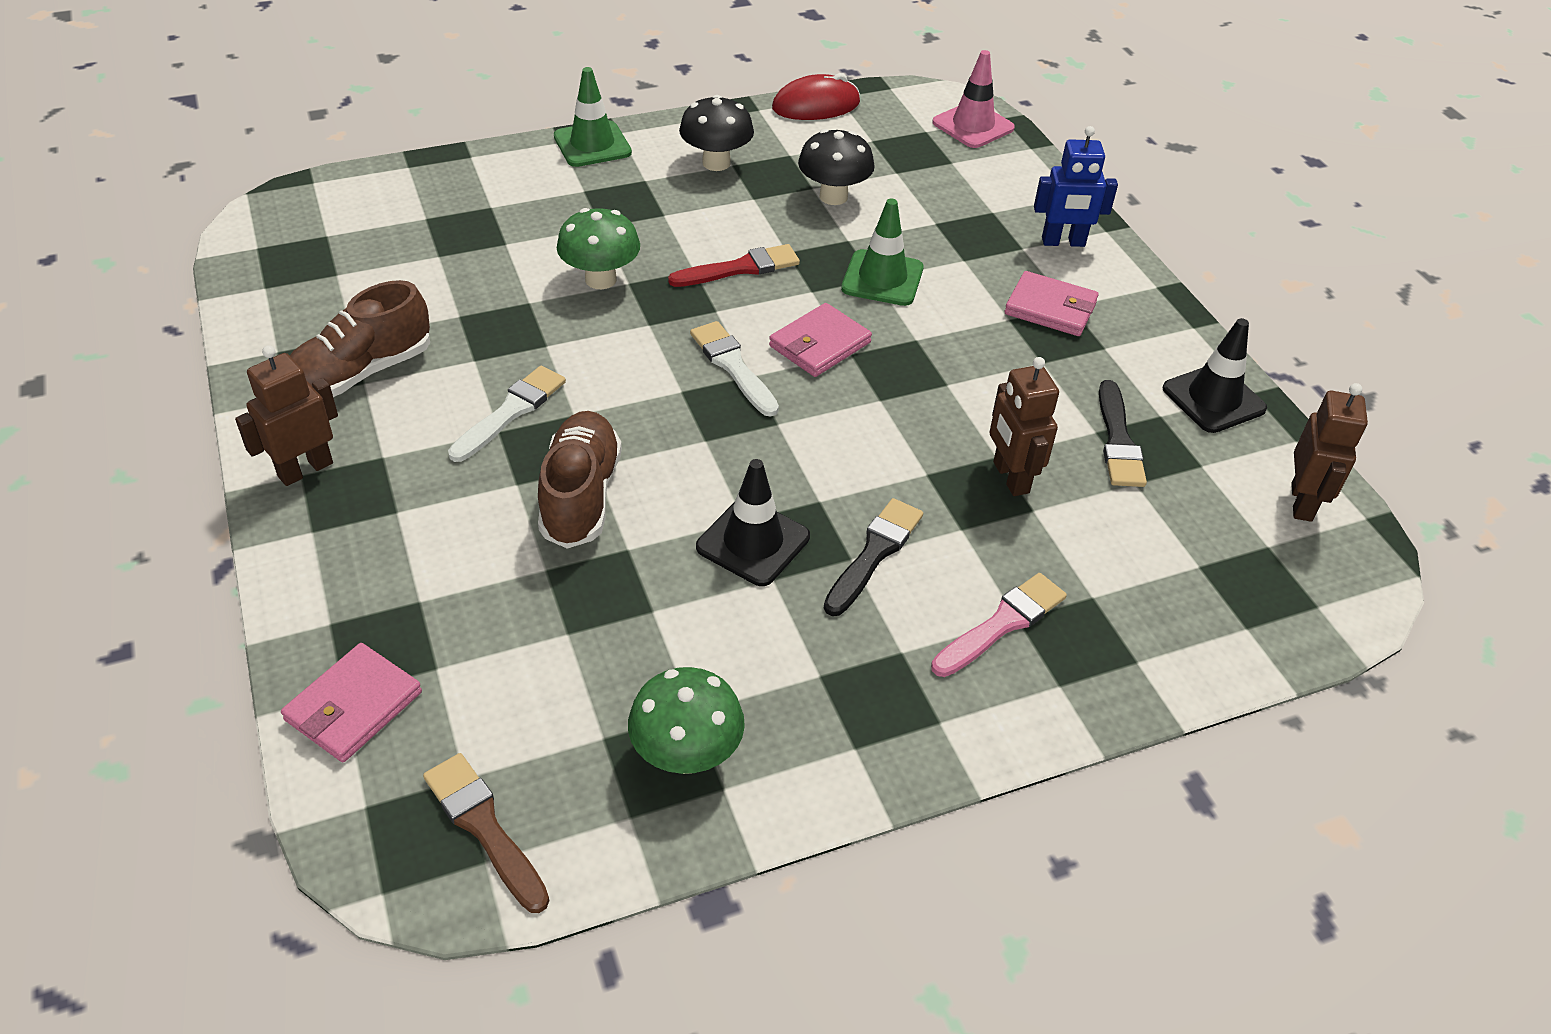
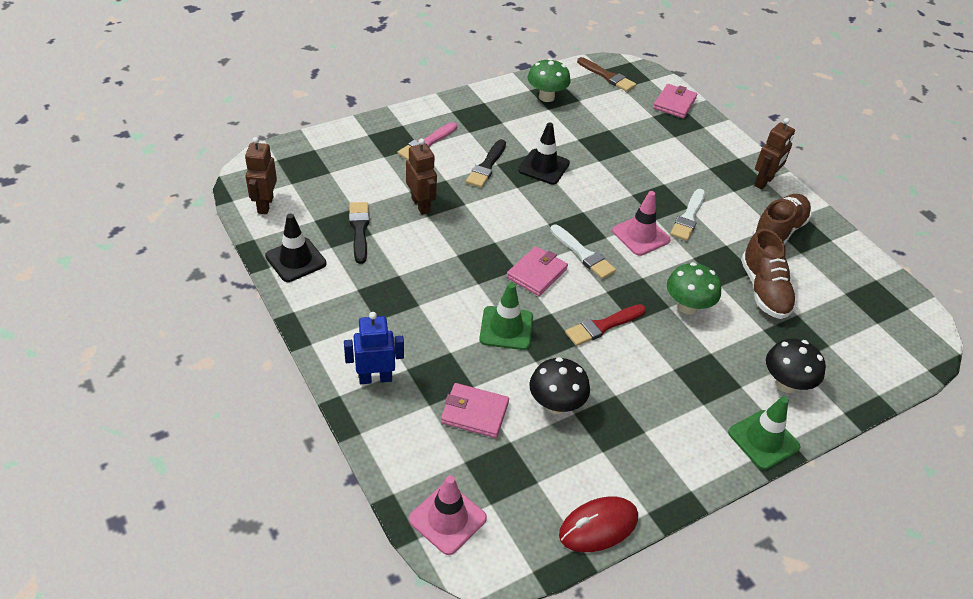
camera: 170 degrees right, 0 degrees up
(581, 496) = (631, 180): brown shoe -> brown shoe (764, 290)
(618, 387) = (640, 235): none -> pink traffic cone
(716, 163) = (658, 431): black mushroom -> black mushroom (786, 384)
(1050, 308) = (390, 316): pink wallet -> pink wallet (474, 413)

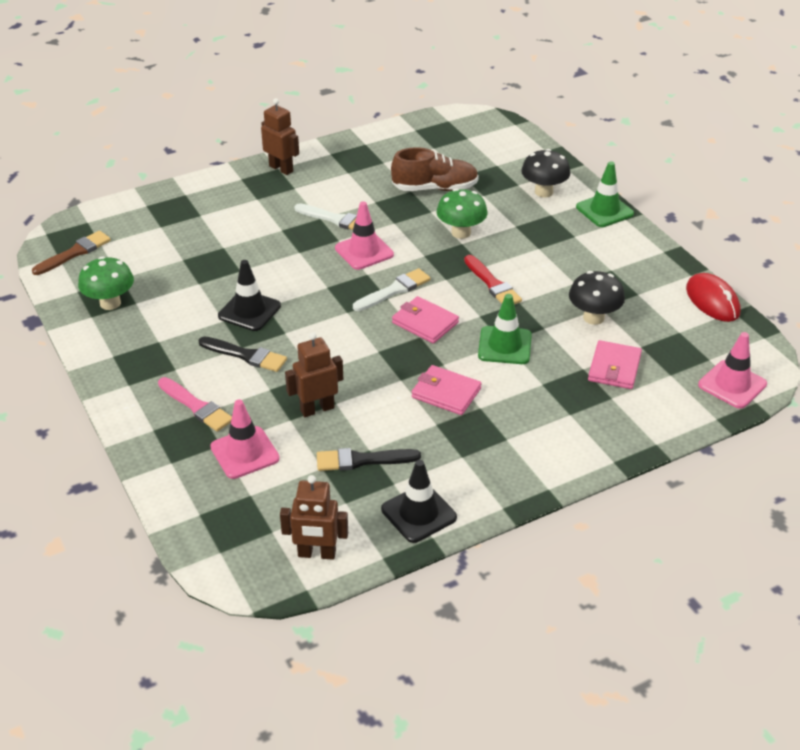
camera: 85 degrees left, 5 degrees down
(374, 168) = (244, 453): none -> pink traffic cone
(375, 378) = (586, 436): blue robot -> none
(674, 103) = (139, 209): pink wallet -> pink wallet (446, 393)
(778, 231) = (354, 170): brown shoe -> none

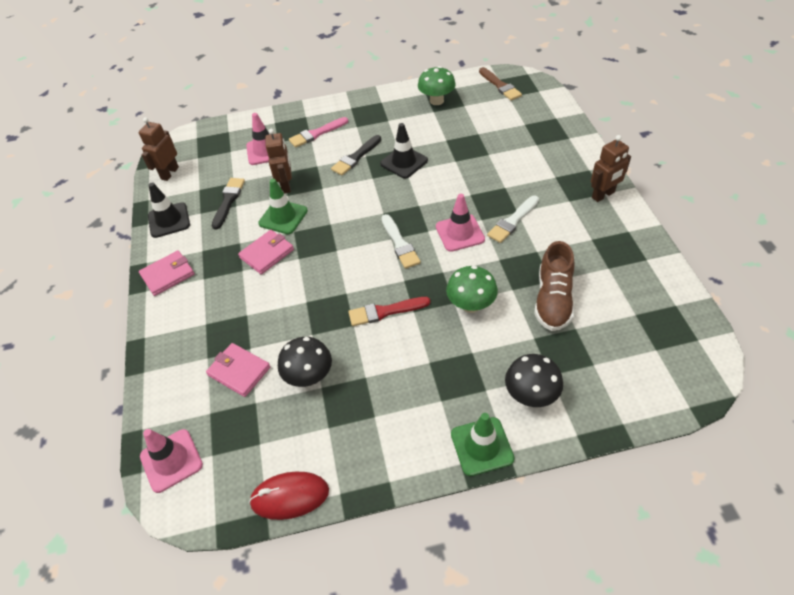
camera: 110 degrees right, 10 degrees up
(425, 323) = (351, 256): pink wallet -> pink wallet (168, 275)
(504, 345) = (301, 301): green traffic cone -> green traffic cone (283, 217)

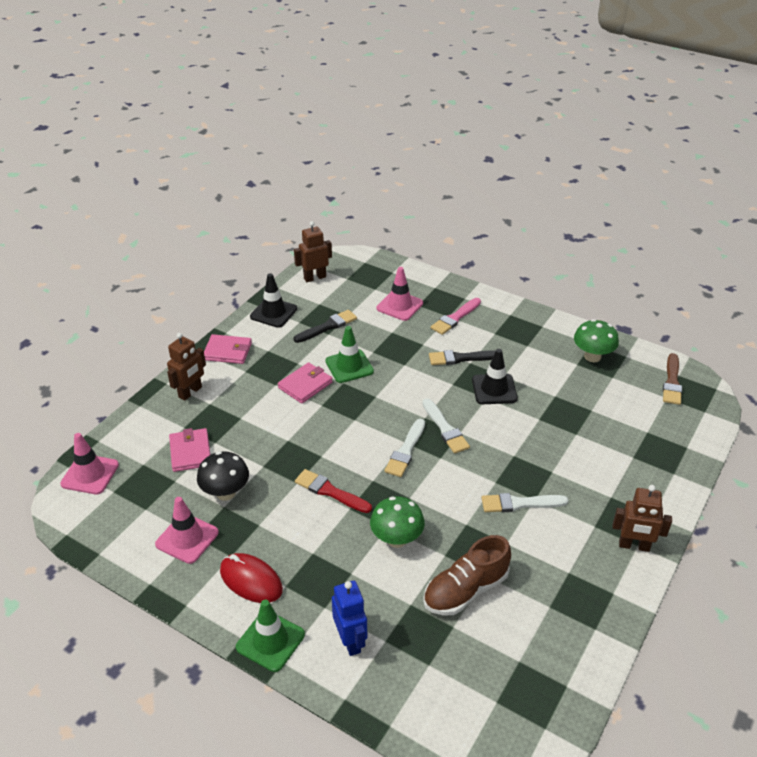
camera: 40 degrees right, 10 degrees down
(267, 254) = (305, 385): pink wallet -> pink wallet turned 45 degrees counterclockwise
(286, 185) = (381, 344): brown robot -> brown robot (190, 392)
(290, 496) = (121, 557): red mouse -> red mouse (251, 580)
(316, 134) = (455, 318): pink brush -> pink brush turned 60 degrees counterclockwise
(406, 210) = (445, 429): none -> white brush
(460, 233) = (463, 479): pink traffic cone -> pink traffic cone (187, 538)
(531, 395) = (350, 641): black mushroom -> blue robot

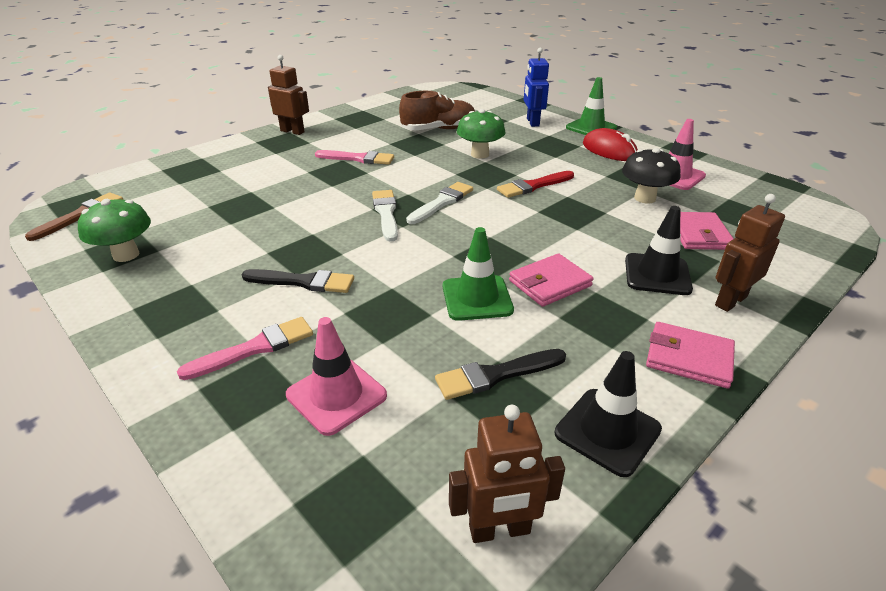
camera: 165 degrees left, 5 degrees down
(90, 474) = (817, 231): pink traffic cone -> none
(330, 491) = (533, 186): red brush -> red brush turned 105 degrees clockwise
(494, 389) = (295, 240): black traffic cone -> black traffic cone (657, 274)
(519, 503) = (358, 158): white brush -> pink brush

